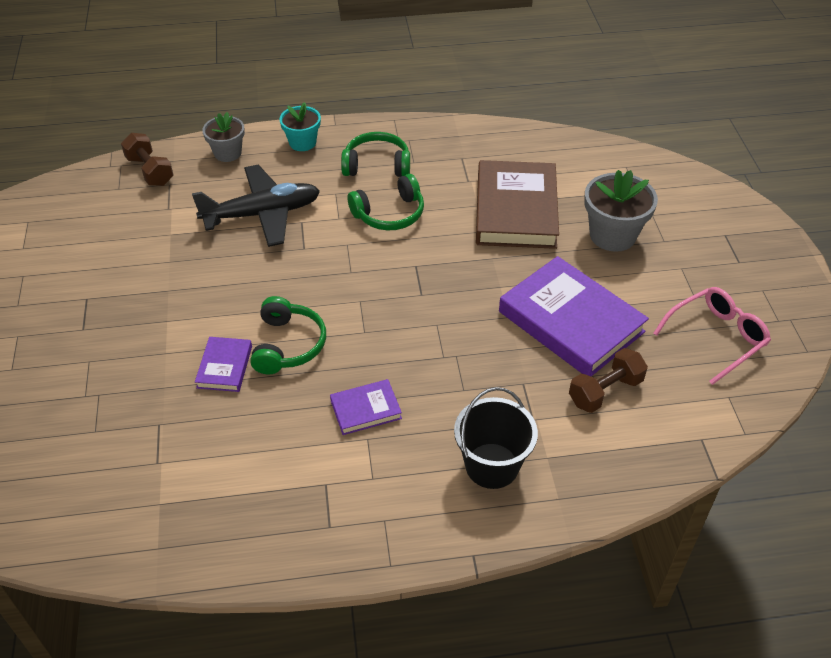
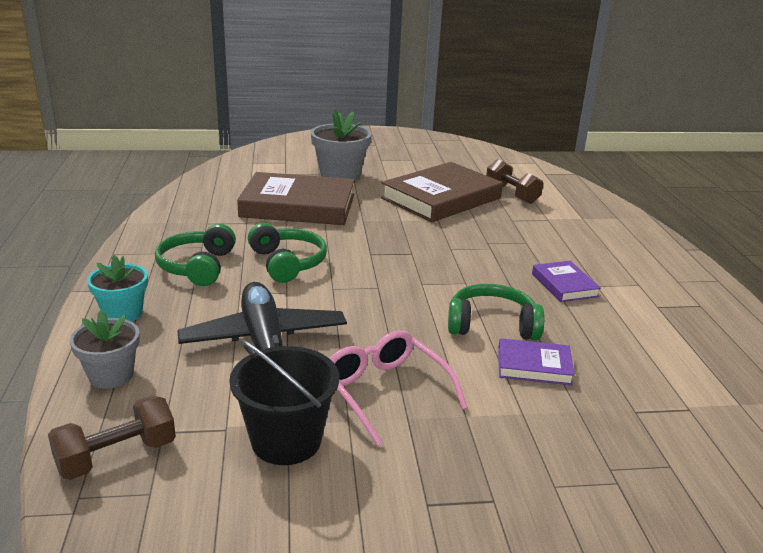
camera: 90 degrees left, 20 degrees down
(492, 466) = (600, 237): black bucket -> black bucket (286, 440)
(571, 321) = (441, 198): purple book -> brown book
(716, 337) = (451, 159): pink glasses -> pink glasses (385, 391)

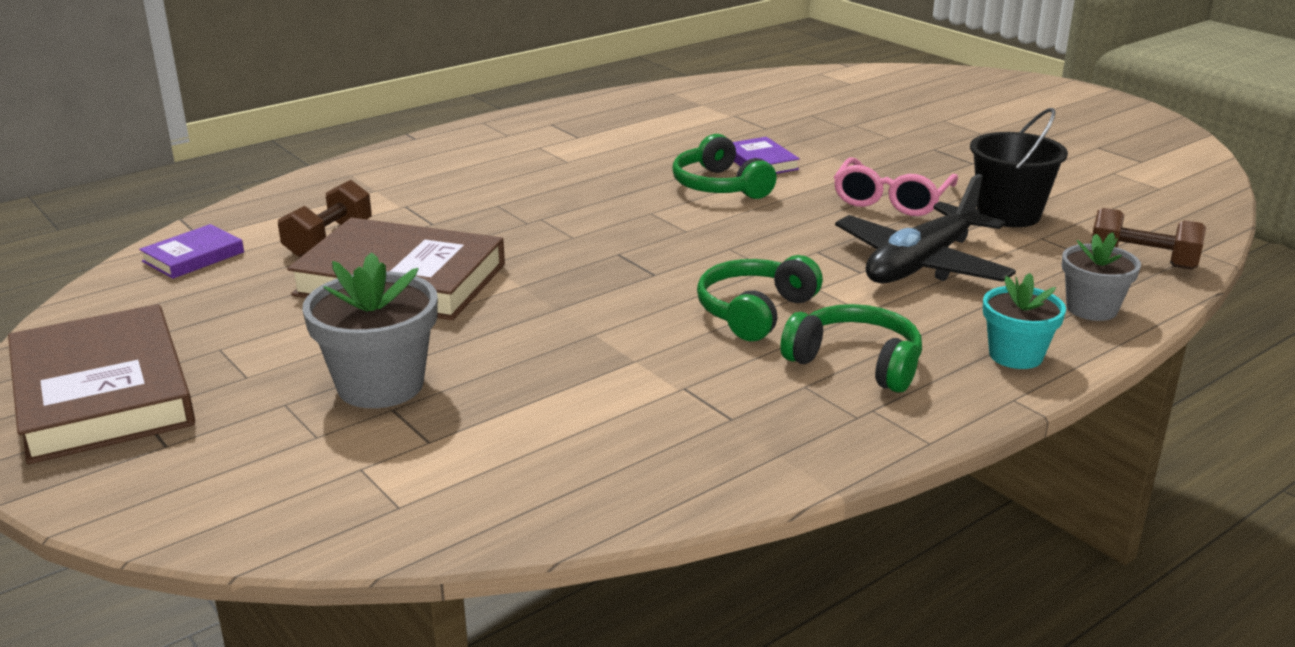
camera: 120 degrees left, 0 degrees up
(197, 266) = (856, 362): green headphones -> green headphones turned 120 degrees counterclockwise
(298, 206) = (567, 372): brown book -> brown book (102, 393)
(564, 285) = (587, 173): purple book -> purple book (193, 257)

